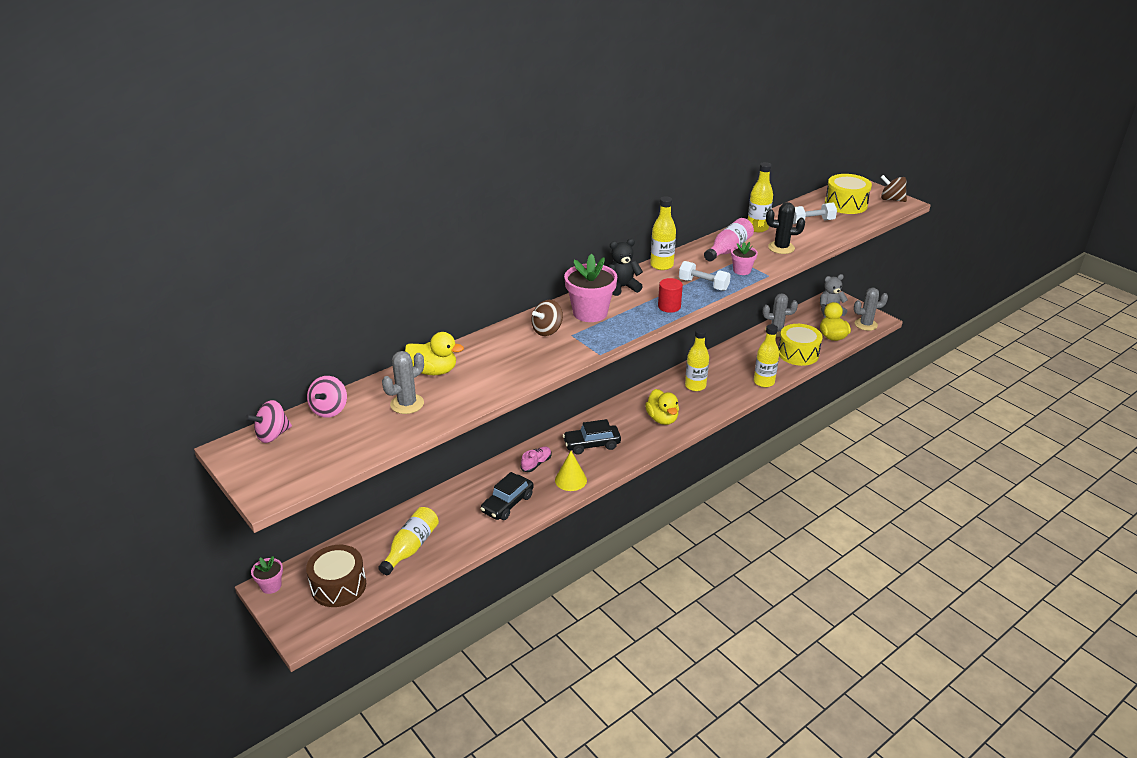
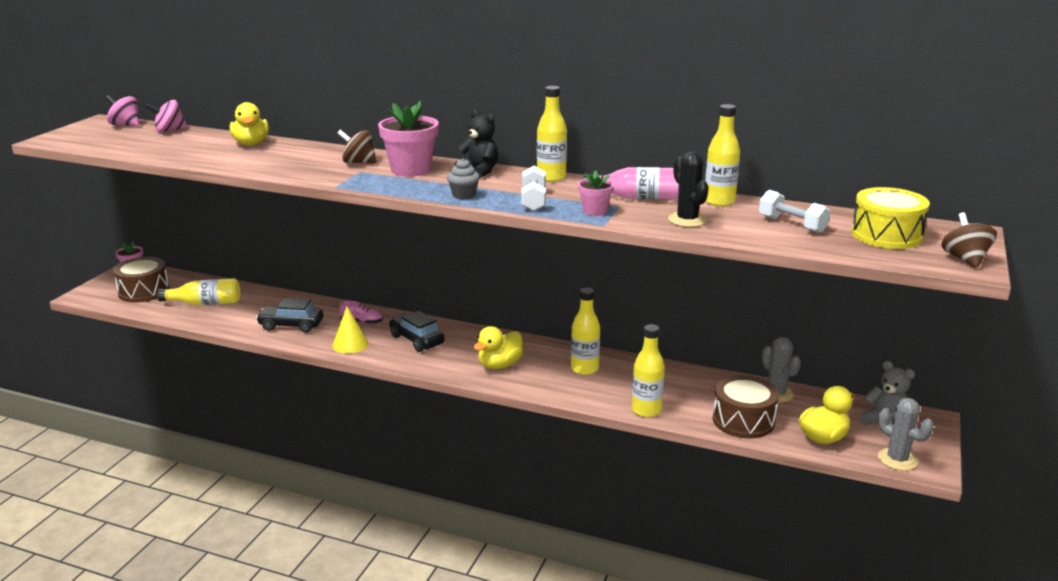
camera: 60 degrees right, 10 degrees down
(407, 404) = (193, 147): grey cactus -> none
(669, 306) = (463, 195): red cylinder -> grey cupcake
(798, 353) = (743, 420): yellow drum -> brown drum

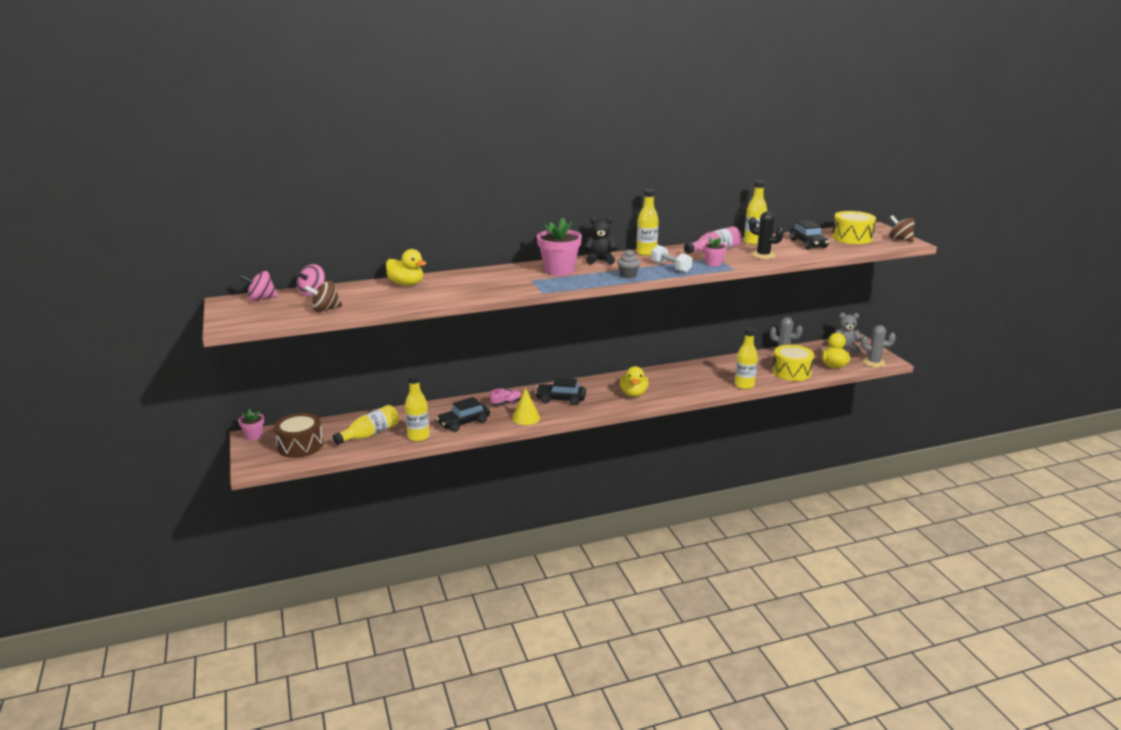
camera: 40 degrees left, 0 degrees up
(358, 162) = (515, 275): brown spinning top -> brown spinning top (325, 309)
(584, 369) = (679, 378): yellow bottle -> yellow bottle (418, 437)
(743, 420) = (791, 372): brown drum -> yellow drum
(792, 224) = (808, 244): white dumbbell -> black car

